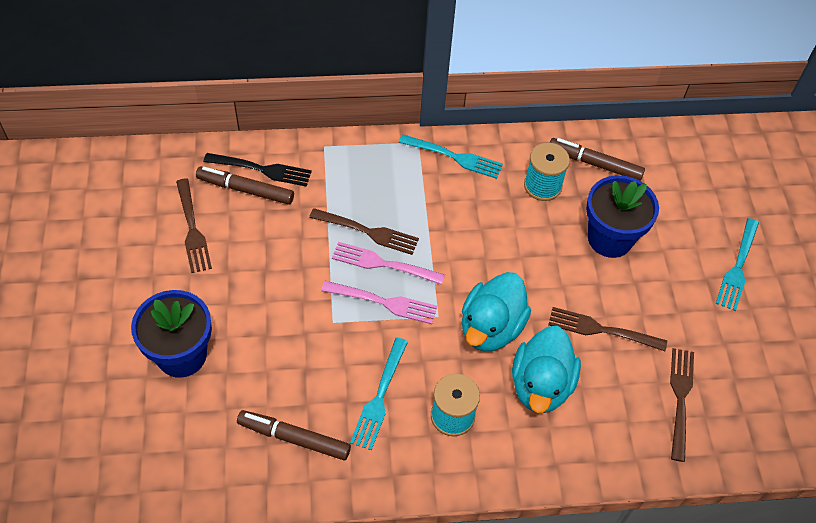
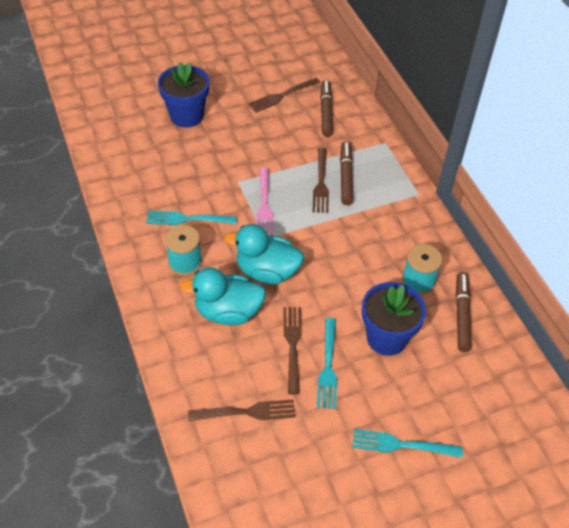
camera: 75 degrees right, 5 degrees down
(261, 169) = (347, 115): black fork -> none
(294, 438) = (144, 182): brown marker -> brown marker (346, 177)
(384, 264) = (297, 198): pink fork -> none
(453, 157) = (416, 218): turquoise fork -> turquoise fork (328, 366)

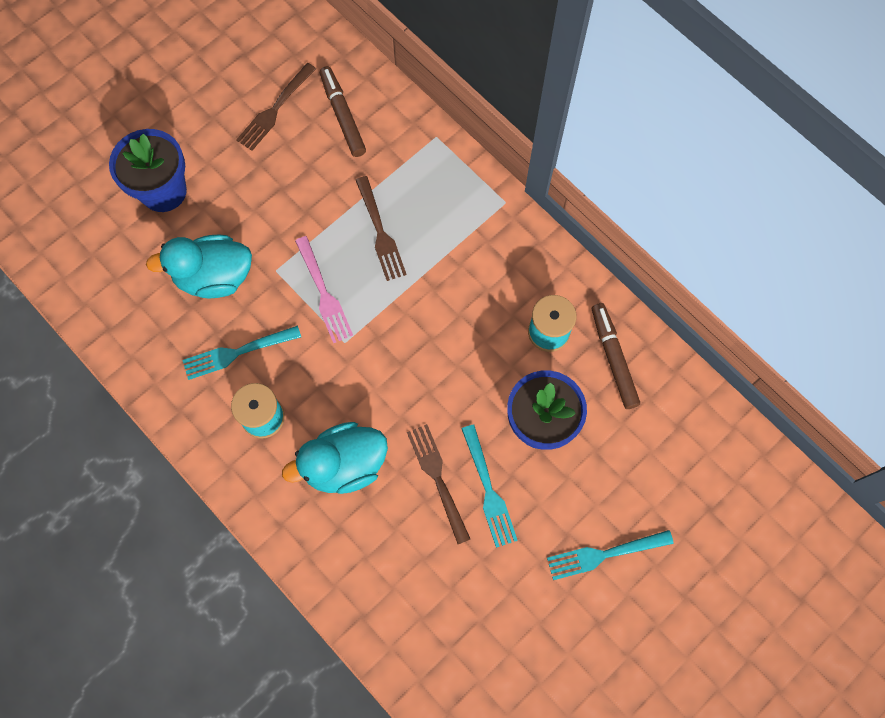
camera: 20 degrees left, 20 degrees up
(246, 412) = (420, 587): brown fork -> none
(267, 271) = (367, 390): turquoise duck -> turquoise duck (214, 277)
(346, 177) = (407, 210): brown marker -> none

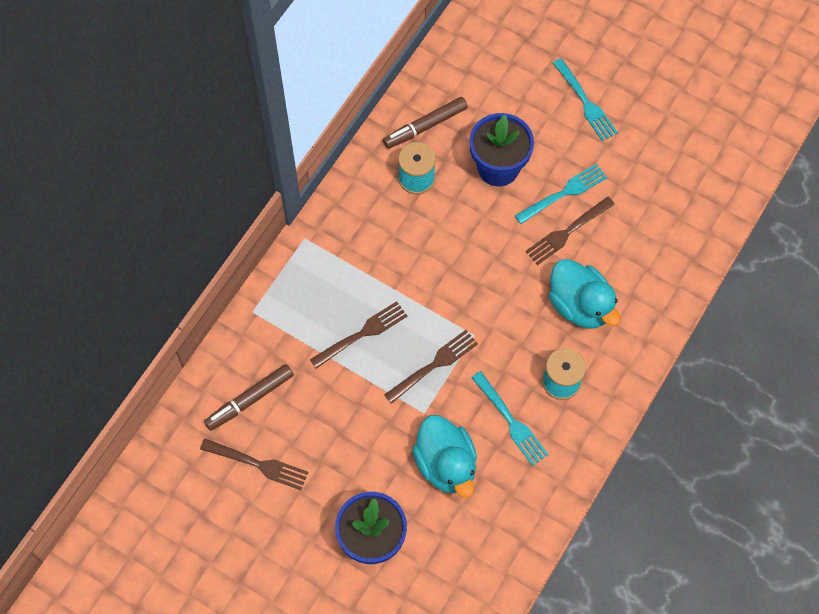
camera: 105 degrees left, 5 degrees down
(323, 292) = (433, 365): pink fork -> brown fork

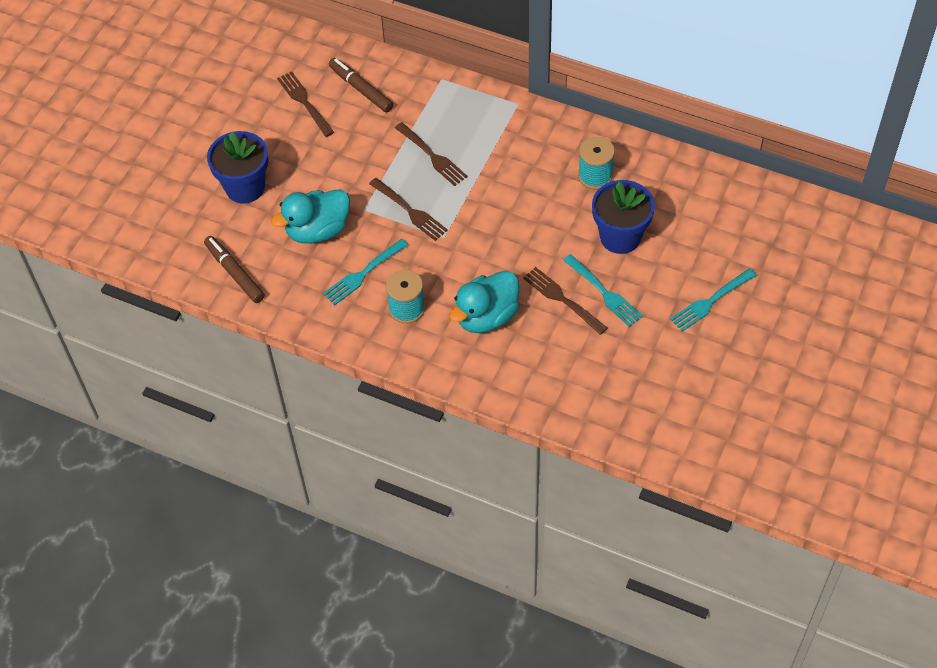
camera: 85 degrees right, 10 degrees down
(257, 464) = (305, 102): brown fork -> brown fork turned 135 degrees clockwise
(425, 126) = (652, 176): brown marker -> brown marker (235, 273)

